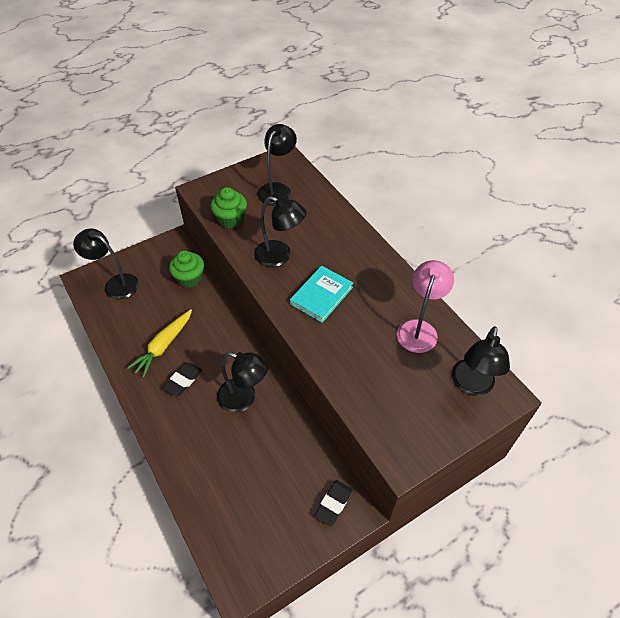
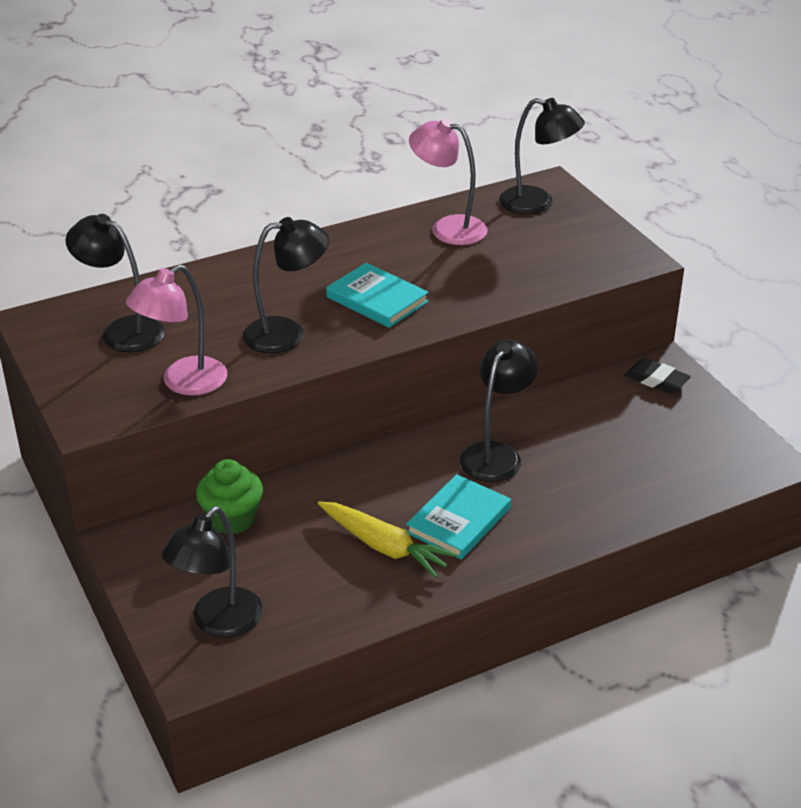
camera: 85 degrees left, 15 degrees down
(183, 381) = (459, 520): black eraser -> turquoise book
(231, 219) = (183, 383): green cupcake -> pink lamp
(280, 256) = (287, 333): black lamp -> black lamp turned 45 degrees clockwise

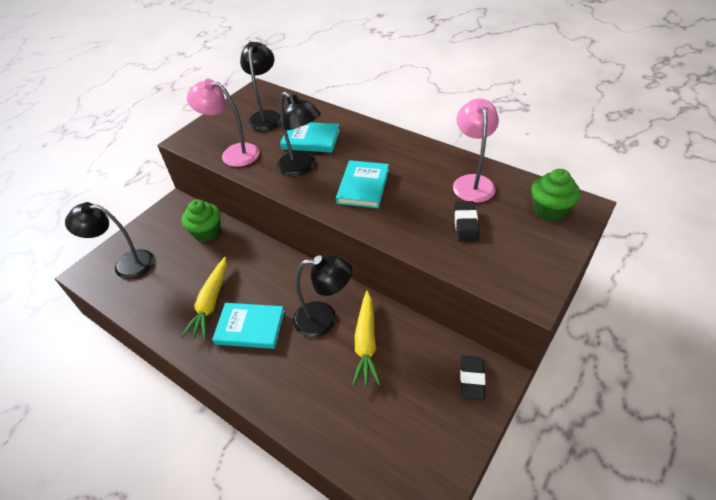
camera: 65 degrees right, 10 degrees up
(231, 309) = (311, 139): none -> turquoise book
(510, 257) = (465, 224): none -> black eraser
(537, 203) = (549, 210): black lamp -> green cupcake
(557, 434) = (366, 343): none -> yellow carrot

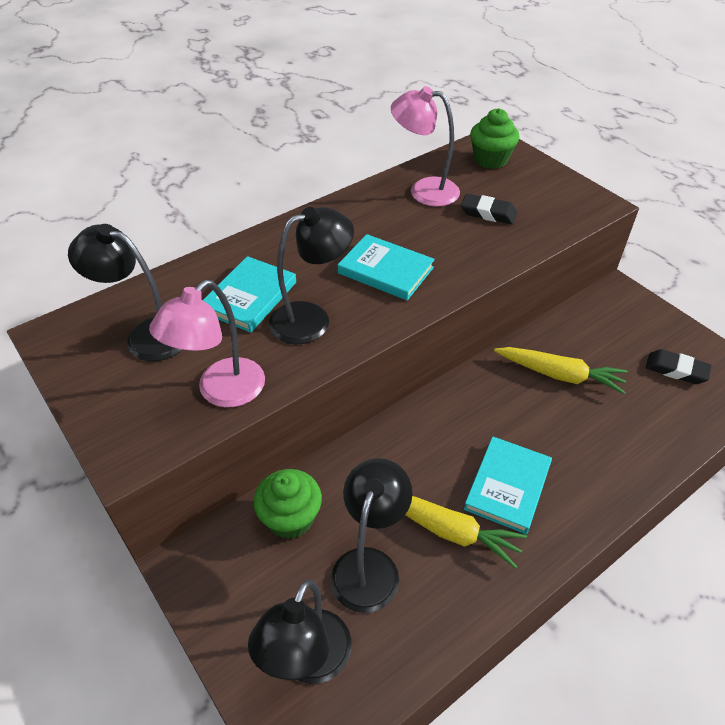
camera: 75 degrees left, 0 degrees up
(324, 319) = (515, 404): black lamp -> black lamp (369, 565)
(471, 379) = (620, 309): black eraser -> black eraser (676, 370)

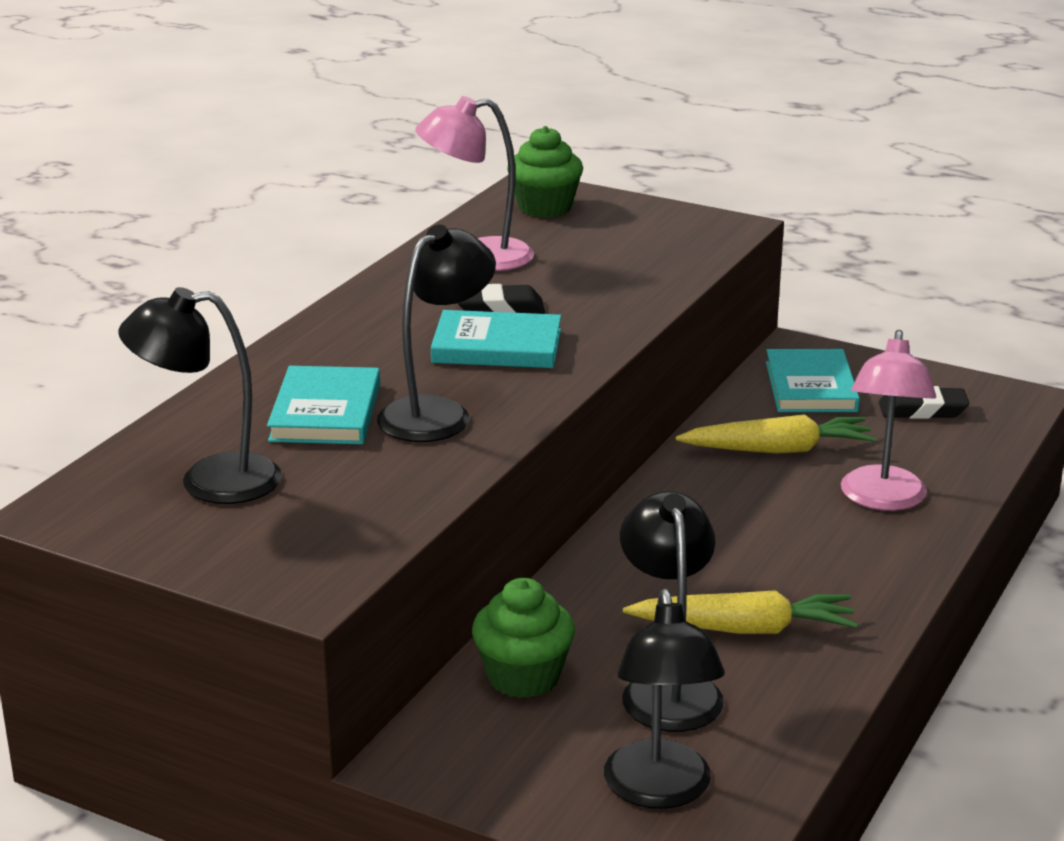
camera: 25 degrees left, 20 degrees down
(221, 392) = (379, 505): pink lamp -> pink lamp (882, 499)
(488, 213) = (589, 263): black eraser -> black eraser (499, 308)
(507, 486) = (790, 570): turquoise book -> turquoise book (811, 387)

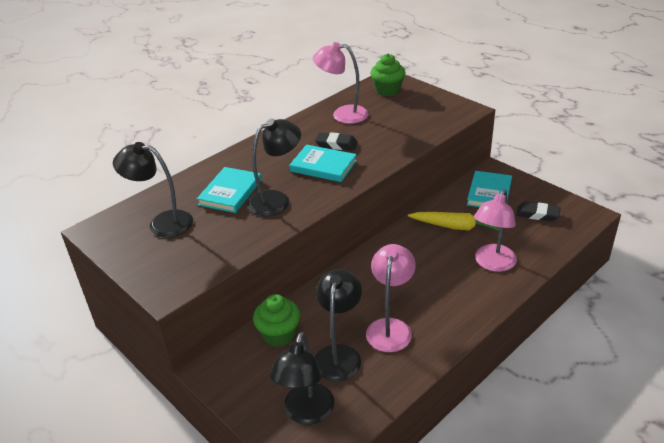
camera: 20 degrees right, 10 degrees up
(744, 629) = (390, 327): yellow carrot -> pink lamp

